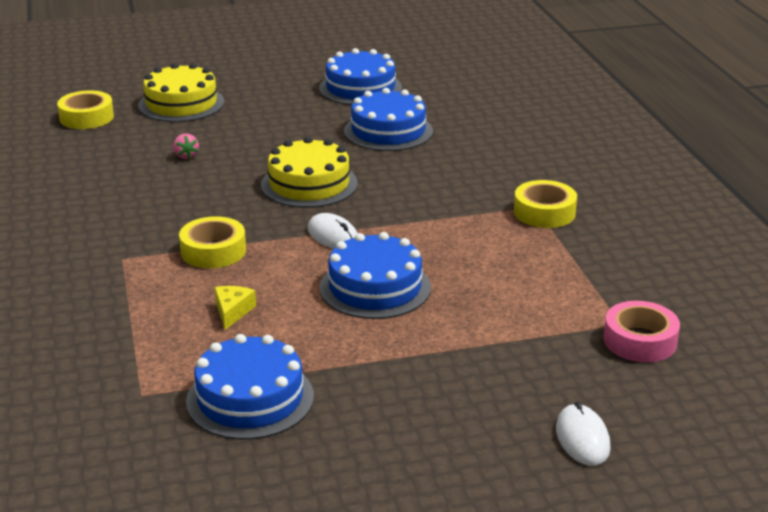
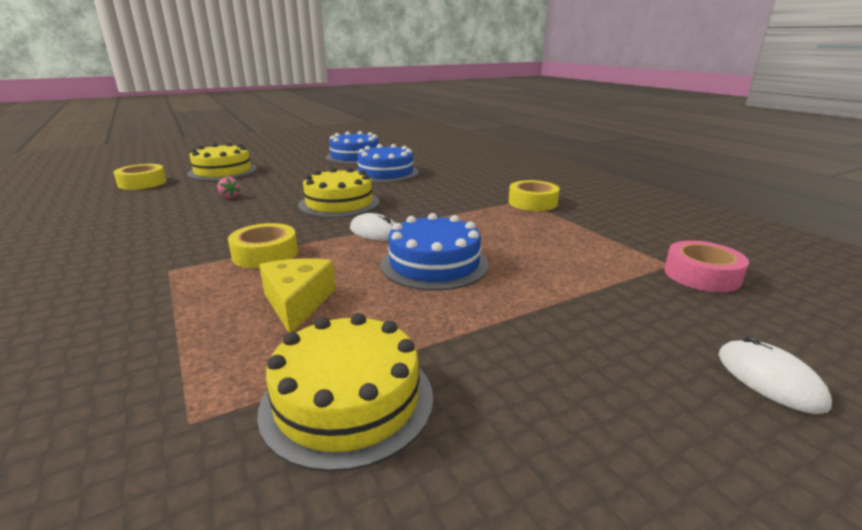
camera: 15 degrees left, 5 degrees down
(232, 311) = (297, 302): yellow cheese -> yellow cheese, size x1.59
(250, 398) = (347, 400): blue cake -> yellow cake

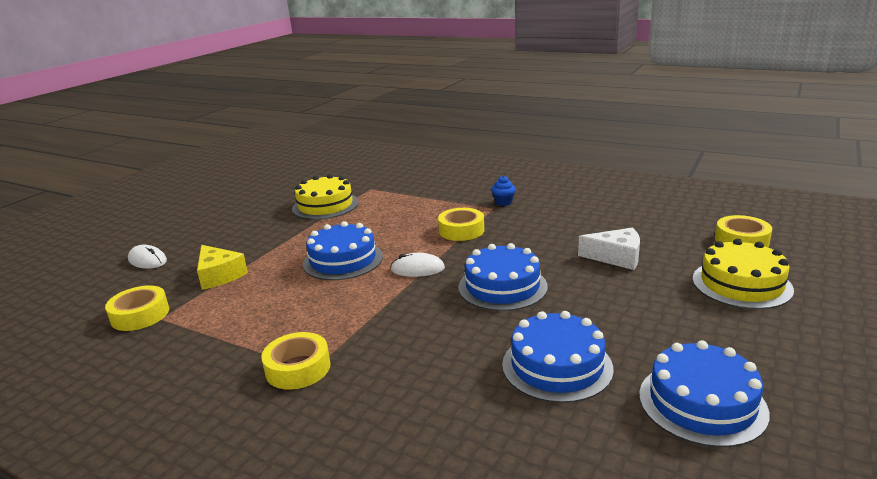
camera: 150 degrees right, 0 degrees up
(138, 273) = (503, 202): none -> blue cupcake
(229, 196) = (616, 257): pink strawberry -> white cheese
(297, 302) = (393, 219): yellow cheese -> yellow cheese (219, 275)
(339, 203) = (502, 286): yellow cake -> blue cake
(701, 275) = (140, 315): pink tape -> yellow tape

